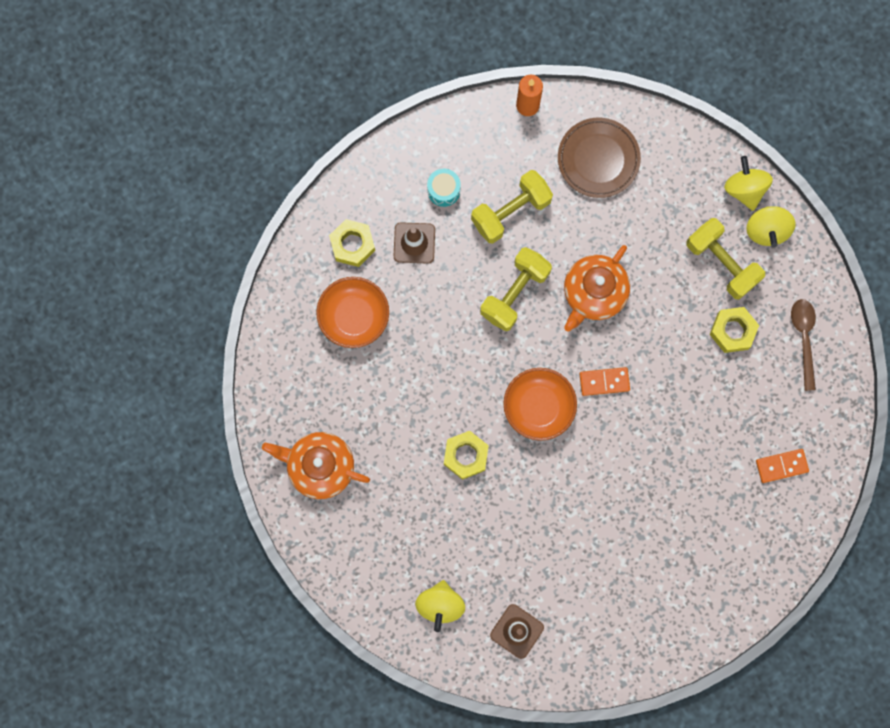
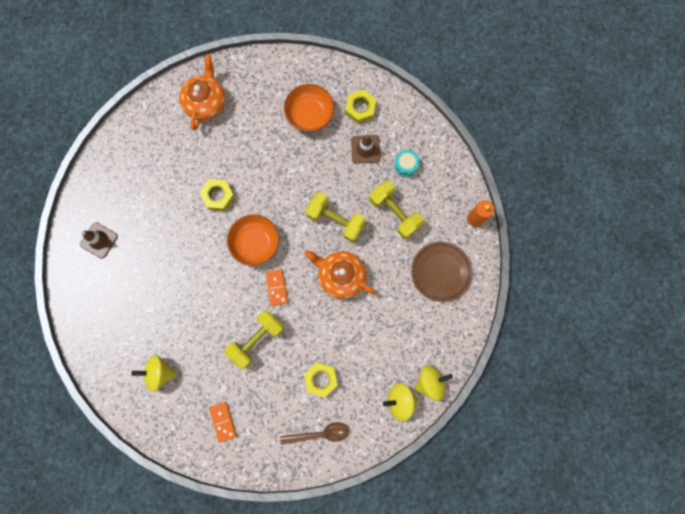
camera: 85 degrees right, 0 degrees up
(440, 605) = (115, 188): yellow spinning top -> yellow spinning top (159, 372)
(721, 263) = (371, 368): yellow dumbbell -> yellow dumbbell (256, 339)

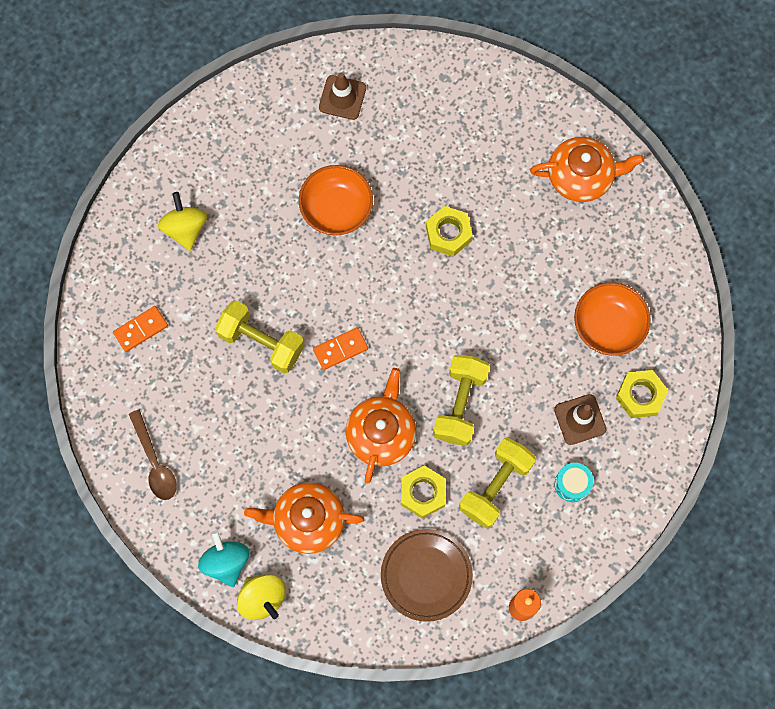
camera: 75 degrees right, 5 degrees down
(255, 243) = (396, 303): orange bowl -> orange bowl (336, 208)
(321, 379) = (229, 444): yellow nut -> yellow nut (423, 493)
(386, 339) = (307, 520): none -> orange teapot
(400, 400) = (226, 562): yellow spinning top -> turquoise spinning top

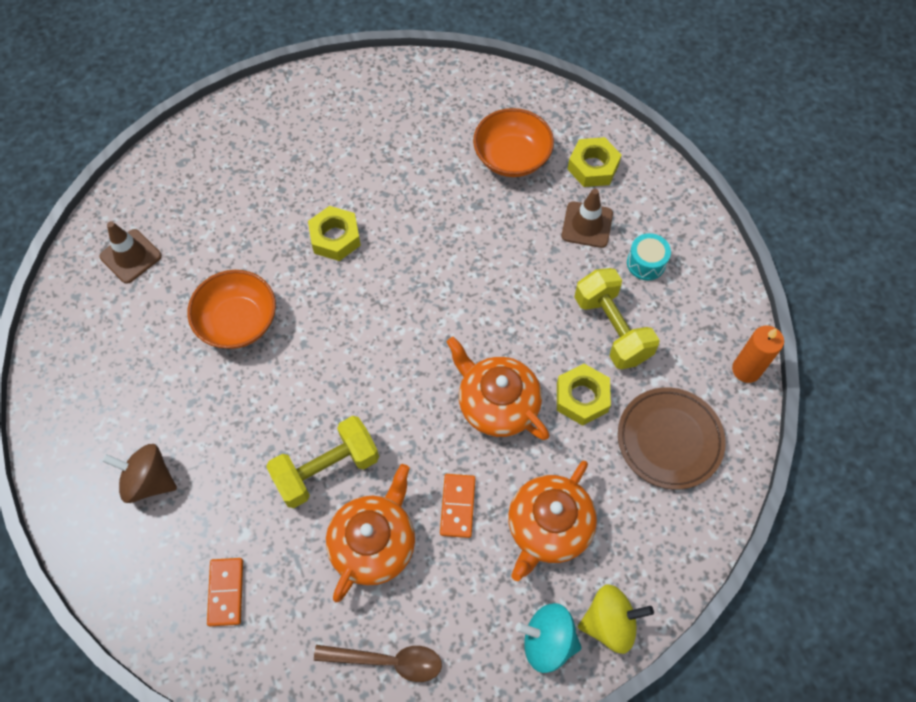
camera: 60 degrees left, 10 degrees down
(185, 228) = (148, 481): yellow spinning top -> brown spinning top
(340, 349) = (385, 395): orange domino -> orange domino (458, 506)
(460, 404) = (511, 317): yellow dumbbell -> none
(581, 176) = (359, 107): orange teapot -> orange teapot (374, 543)

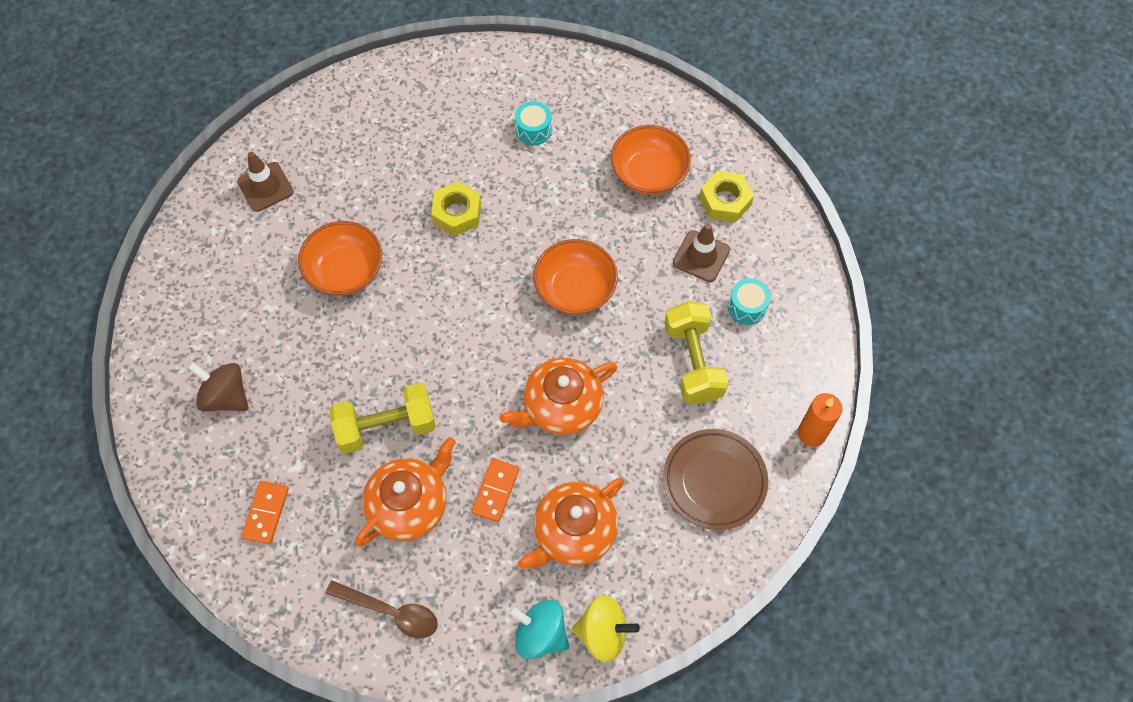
camera: 15 degrees right, 0 degrees up
(387, 140) = (533, 130): none -> turquoise drum
(475, 285) = (575, 289): none -> orange bowl
(497, 403) = (561, 406): orange teapot -> orange teapot turned 90 degrees counterclockwise
(582, 398) = (643, 420): yellow nut -> none

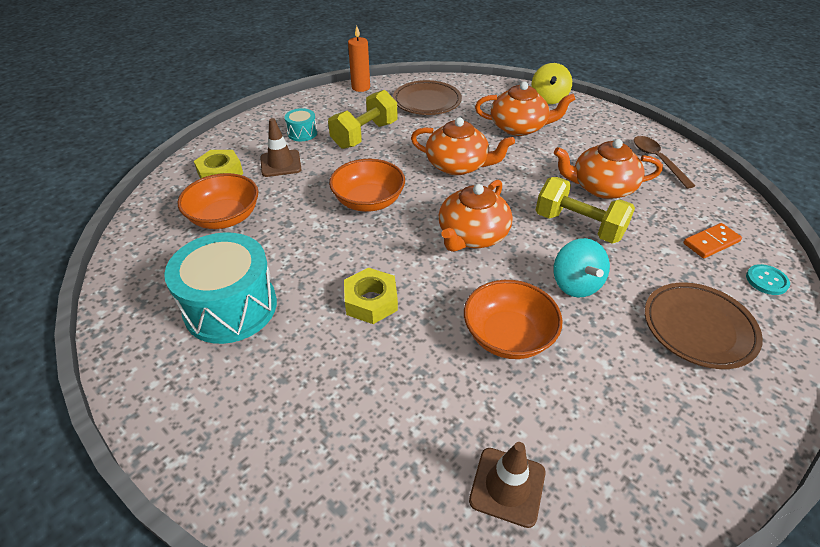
camera: 130 degrees left, 20 degrees down
(199, 502) = (766, 280): none -> turquoise button
(226, 396) = (698, 328): brown spinning top -> brown plate
(457, 333) = (472, 235): none -> orange teapot
(496, 491) = (541, 161): orange domino -> none
(533, 130) = (230, 307): turquoise drum -> turquoise drum, size x2.17
(540, 634) = (580, 113): turquoise spinning top -> turquoise spinning top (575, 284)
(603, 633) = (548, 98): yellow spinning top -> yellow spinning top turned 135 degrees counterclockwise

